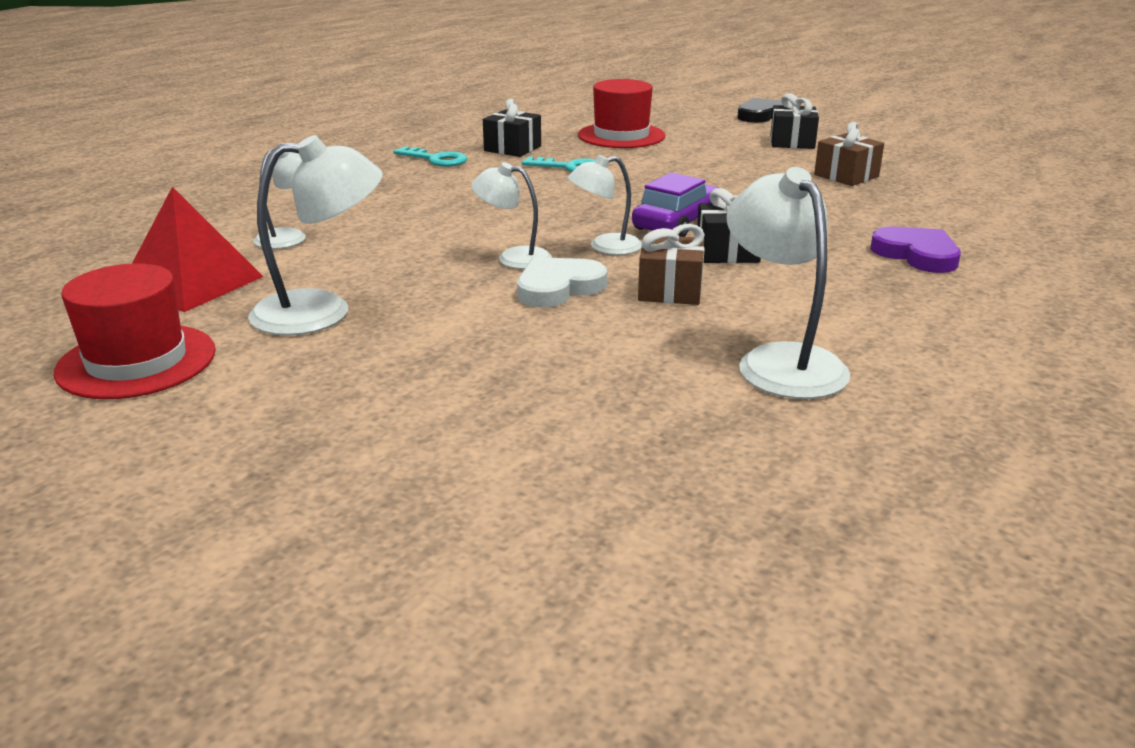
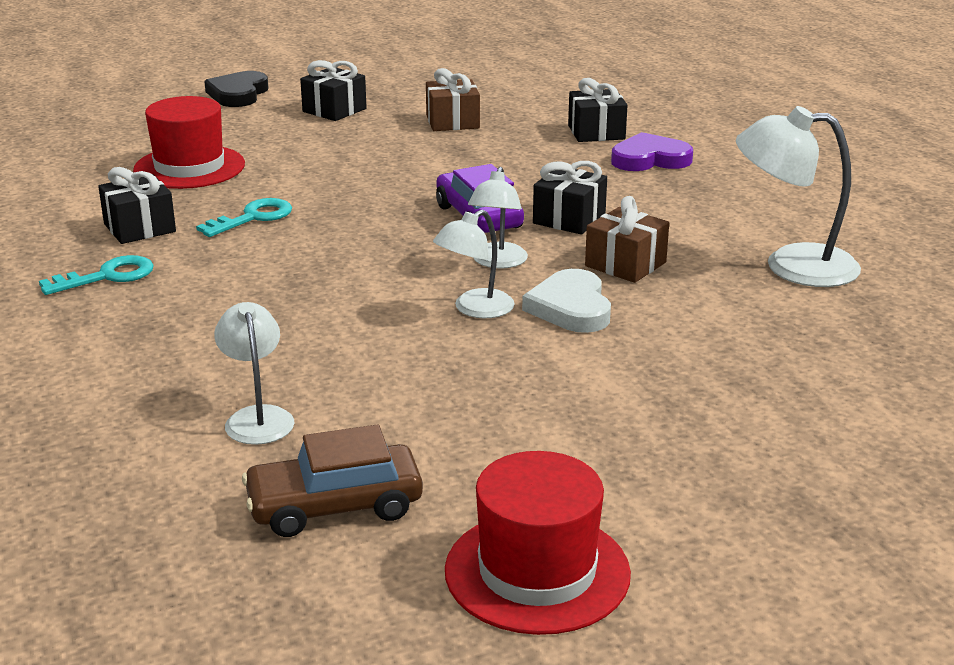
camera: 60 degrees left, 0 degrees up
(191, 282) = (334, 506): red pyramid -> brown car
(322, 311) = (508, 437): white lamp -> none
(934, 223) = (596, 132): none -> black gift

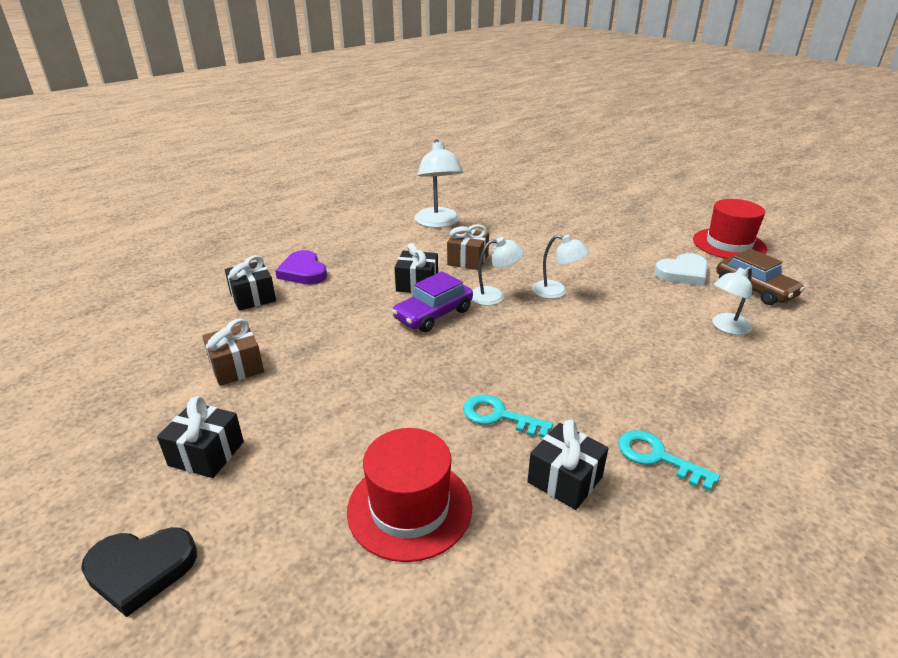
camera: 110 degrees left, 5 degrees up
(571, 307) = (530, 267): white heart -> white heart (682, 273)

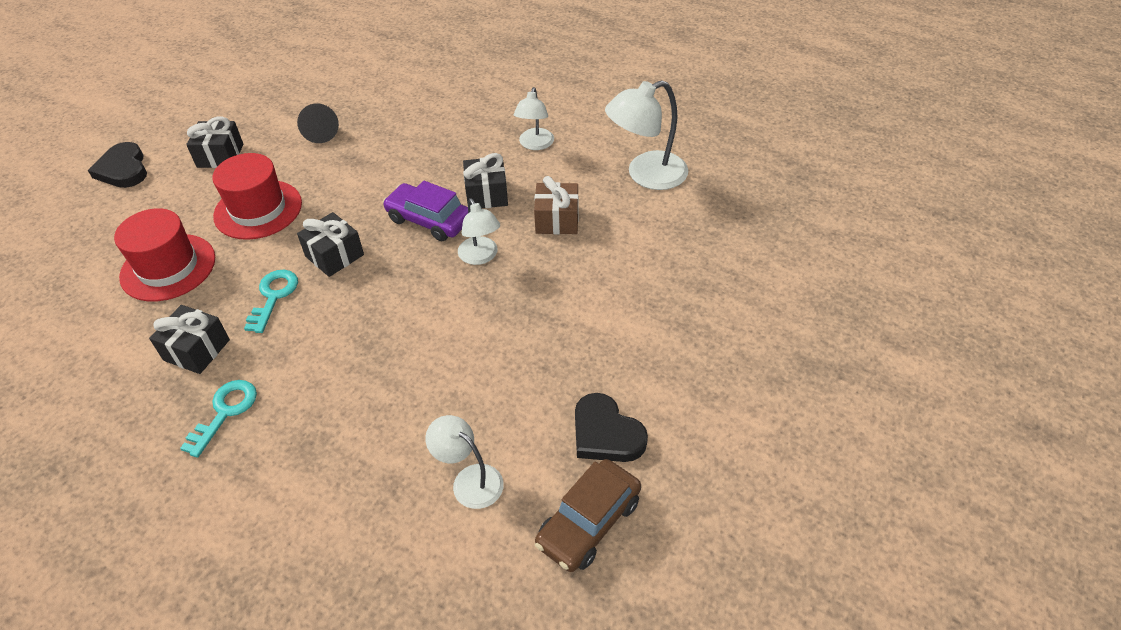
camera: 75 degrees right, 15 degrees up
(236, 367) = (320, 132): brown gift -> black cone
(253, 297) = (427, 102): black gift -> black gift (334, 255)
(303, 272) = (484, 114): purple heart -> none
(556, 292) = (507, 307): white lamp -> white lamp (535, 144)
(682, 273) = (606, 433): white heart -> black heart
(729, 244) = (738, 498): red hat -> red hat (258, 209)

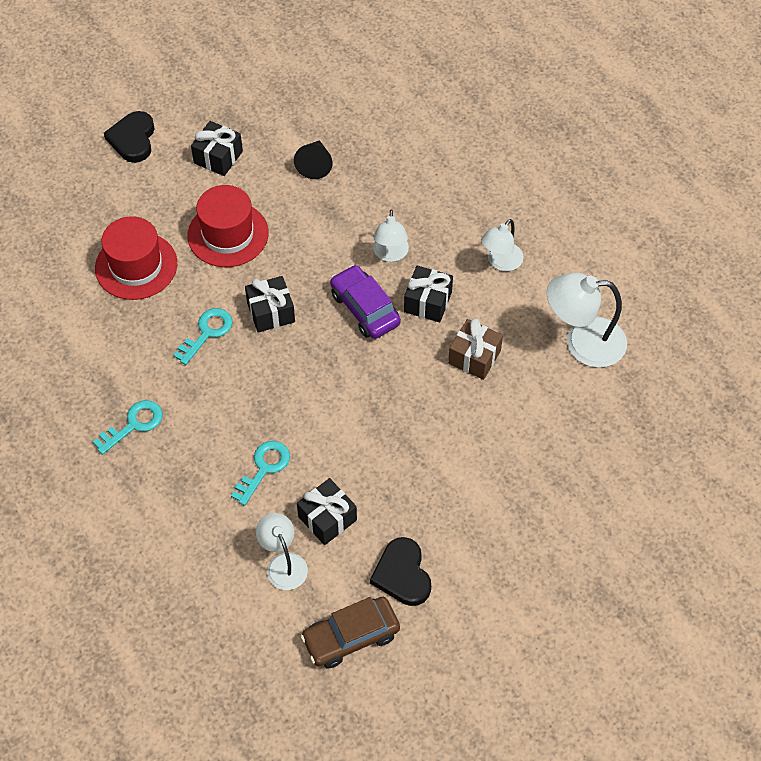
camera: 25 degrees right, 10 degrees up
(197, 350) = (132, 358): black gift -> black gift (327, 518)
(398, 395) = (264, 468): none -> turquoise key
(481, 257) = (389, 367): white lamp -> white lamp (390, 254)

